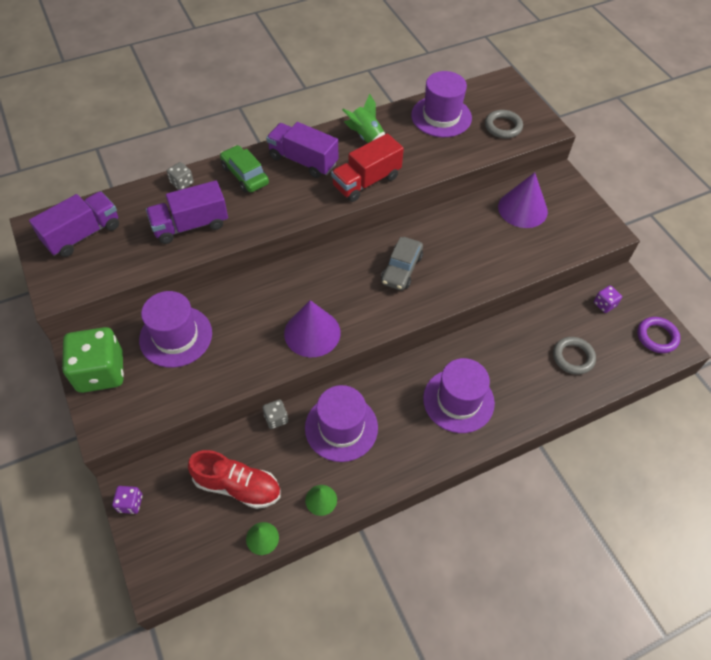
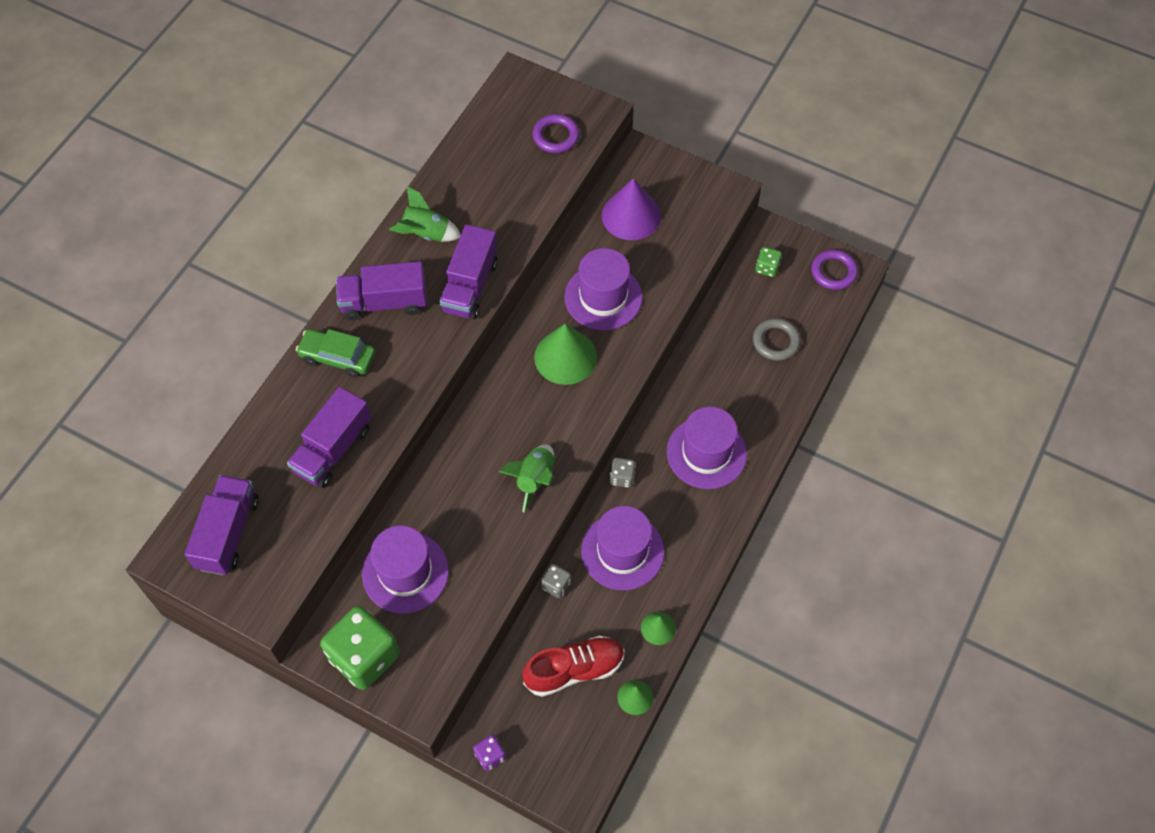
camera: 35 degrees left, 5 degrees up
(182, 183) = (278, 409): grey dice -> grey dice (622, 477)
(312, 333) = (534, 479): purple cone -> green rocket
(366, 181) = (470, 286): red truck -> purple truck
(401, 269) = (565, 357): grey car -> green cone
(441, 116) = (484, 161): purple hat -> purple hat (603, 297)
(503, 127) = (556, 136): grey ring -> purple ring
(604, 304) = (767, 268): purple dice -> green dice

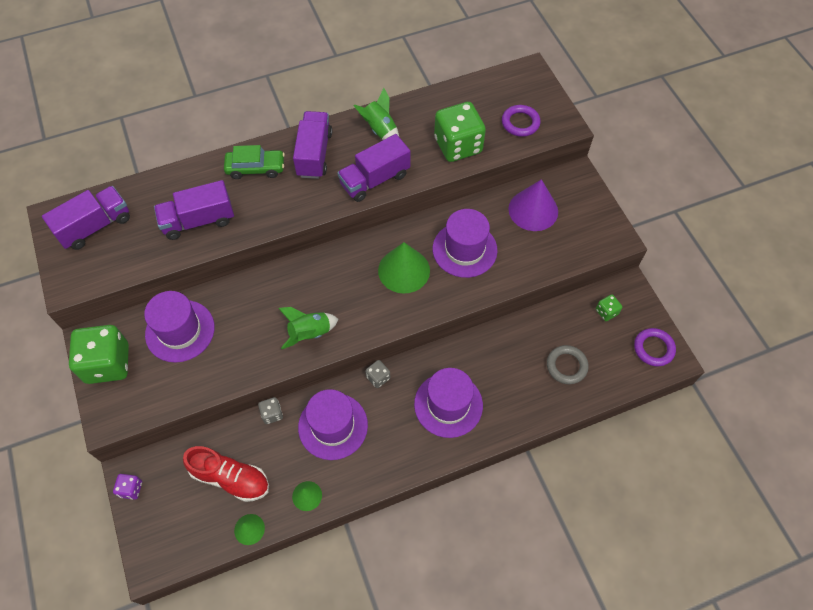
camera: 40 degrees right, 0 degrees up
(338, 357) = (255, 168): green car -> green car turned 120 degrees clockwise
(384, 302) = (314, 154): purple truck -> purple truck turned 60 degrees clockwise
(518, 198) = (458, 145): none -> green dice

